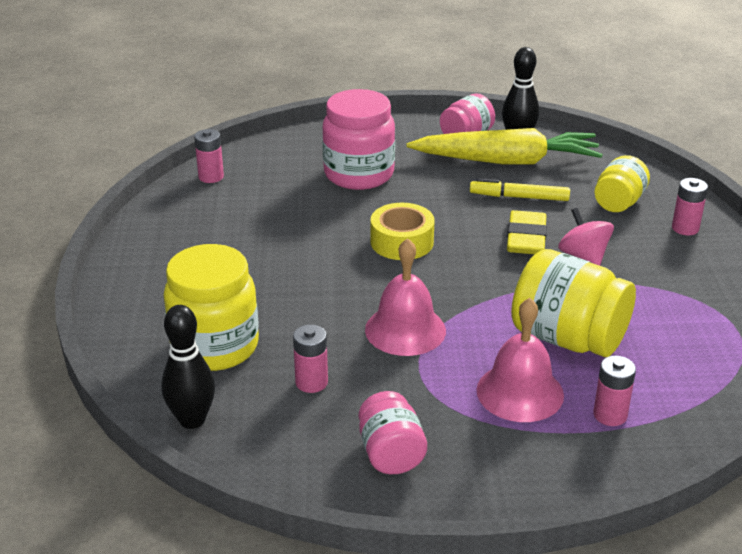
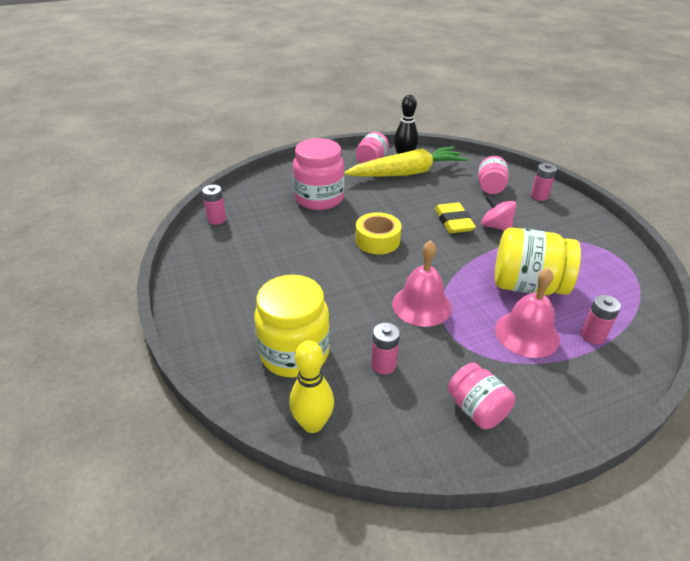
camera: 20 degrees left, 5 degrees up
(192, 420) = (313, 424): black bowling pin -> yellow bowling pin
(519, 197) = (430, 195): yellow marker -> none
(618, 203) = (490, 187): yellow jar -> pink jar

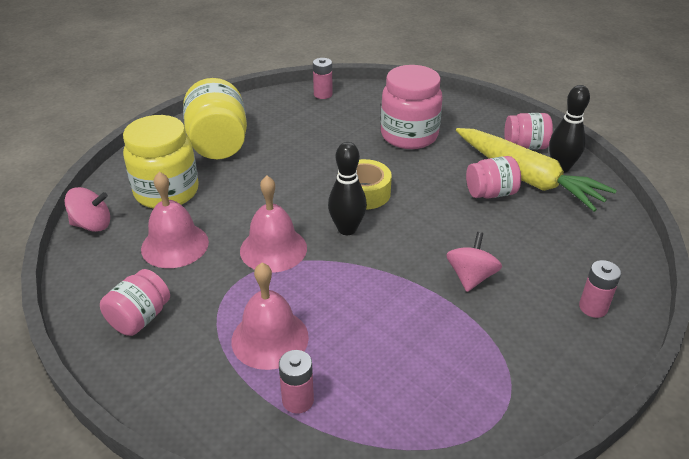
camera: 65 degrees right, 0 degrees up
(313, 424) = (92, 225): yellow bowling pin -> pink spinning top
(383, 365) = (175, 245): pink battery -> pink bell
(417, 261) = (347, 229): none -> black bowling pin
(453, 222) = (449, 239): yellow eraser -> none
(490, 187) = (567, 255): pink jar -> pink jar (490, 193)
(527, 286) = (361, 326): yellow jar -> yellow jar (218, 144)

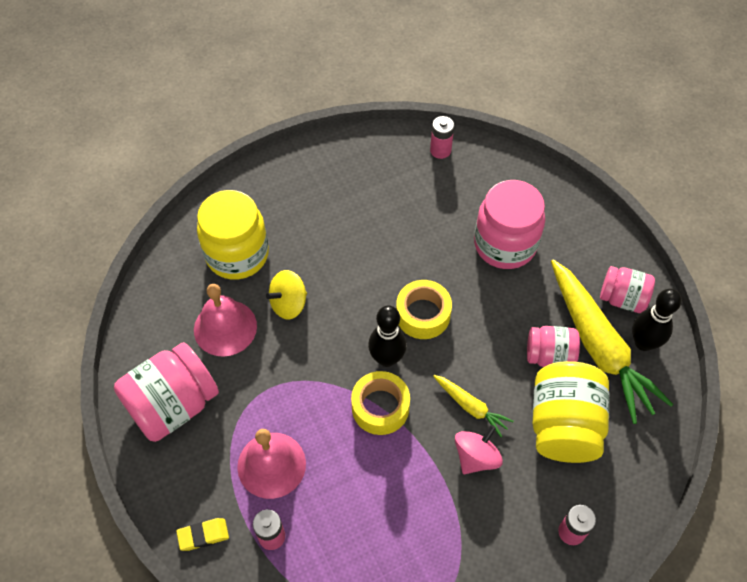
camera: 20 degrees right, 20 degrees up
(92, 225) = (161, 278): pink spinning top -> none
(140, 318) = (173, 405): pink jar -> pink jar, size x1.68
(218, 144) = (306, 199): yellow jar -> yellow jar (563, 425)
(218, 423) = (203, 535): none -> yellow eraser
(233, 214) = (288, 304): none -> yellow spinning top
(273, 249) = (310, 361): pink bell -> none
(359, 265) = (380, 407): none -> yellow tape
(444, 243) = (470, 407): none -> yellow carrot

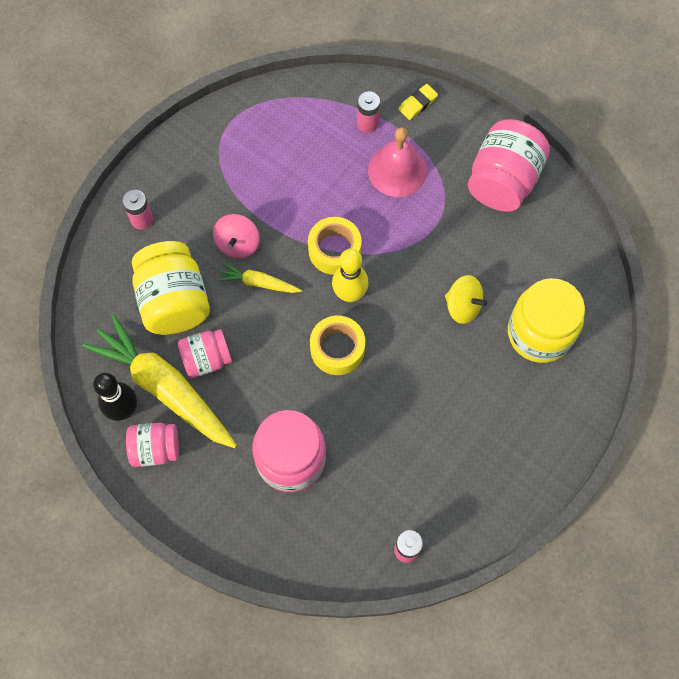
camera: 155 degrees right, 10 degrees up
(225, 327) = (504, 261): pink bell -> none
(288, 304) = (463, 306): yellow spinning top -> yellow spinning top turned 90 degrees clockwise
(387, 358) = (349, 294): black bowling pin -> yellow bowling pin

